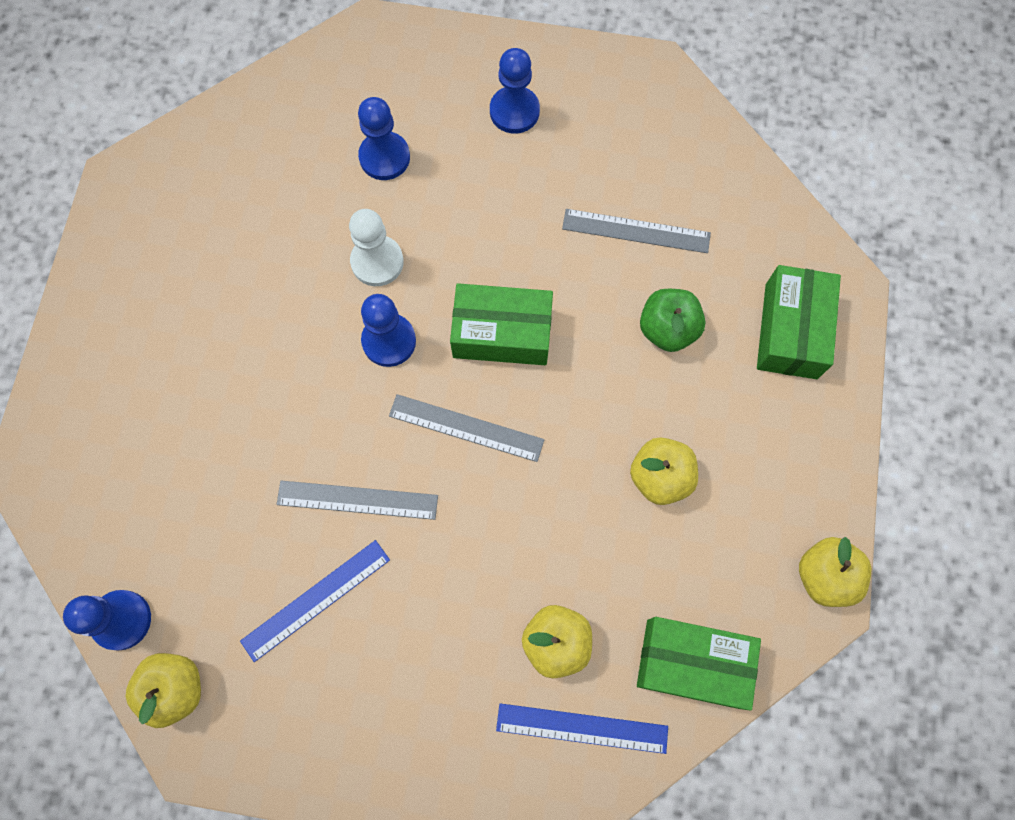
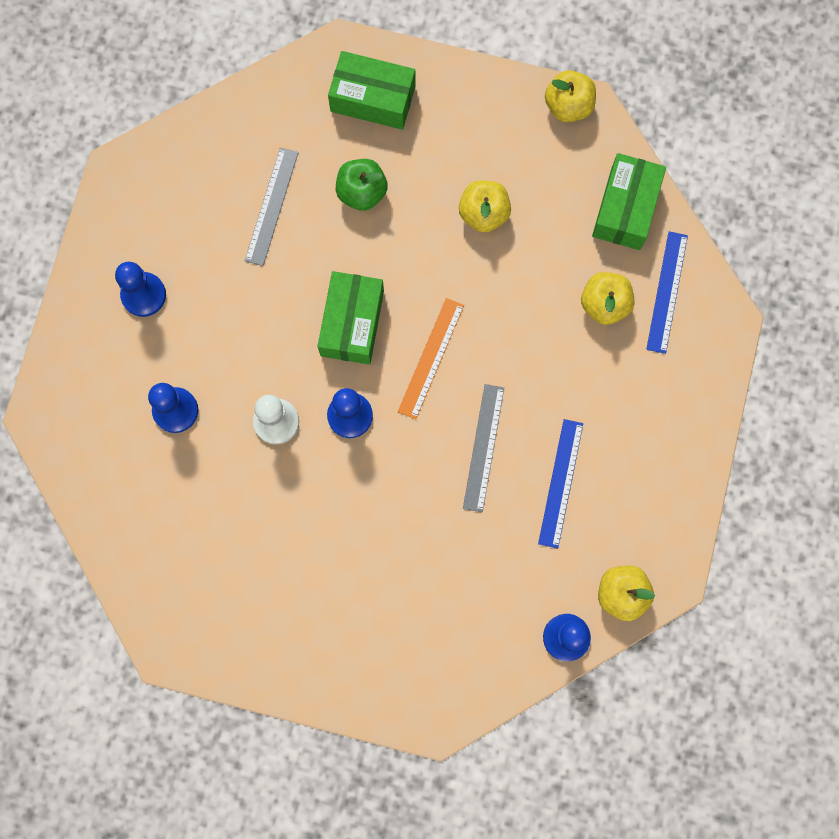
camera: 85 degrees left, 5 degrees up
(316, 600) = (560, 483): blue ruler -> blue ruler turned 45 degrees clockwise
(466, 428) = (431, 358): grey ruler -> orange ruler

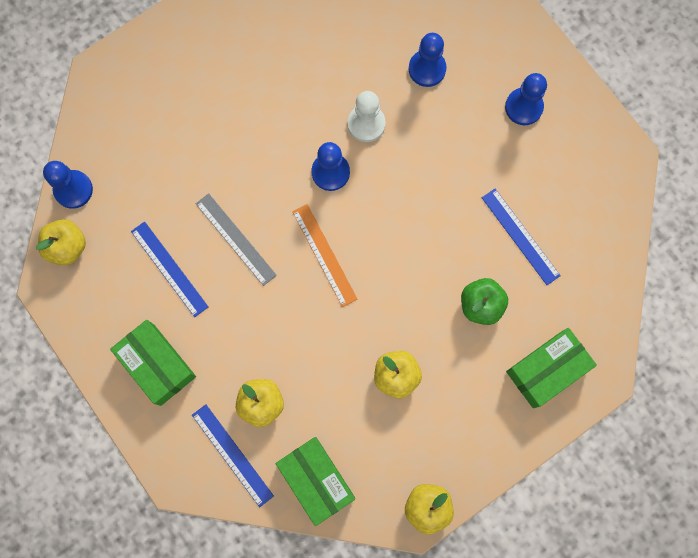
camera: 130 degrees right, 0 degrees up
(271, 206) = (520, 236): grey ruler -> blue ruler
(352, 323) = (392, 223): green box -> green box (157, 364)

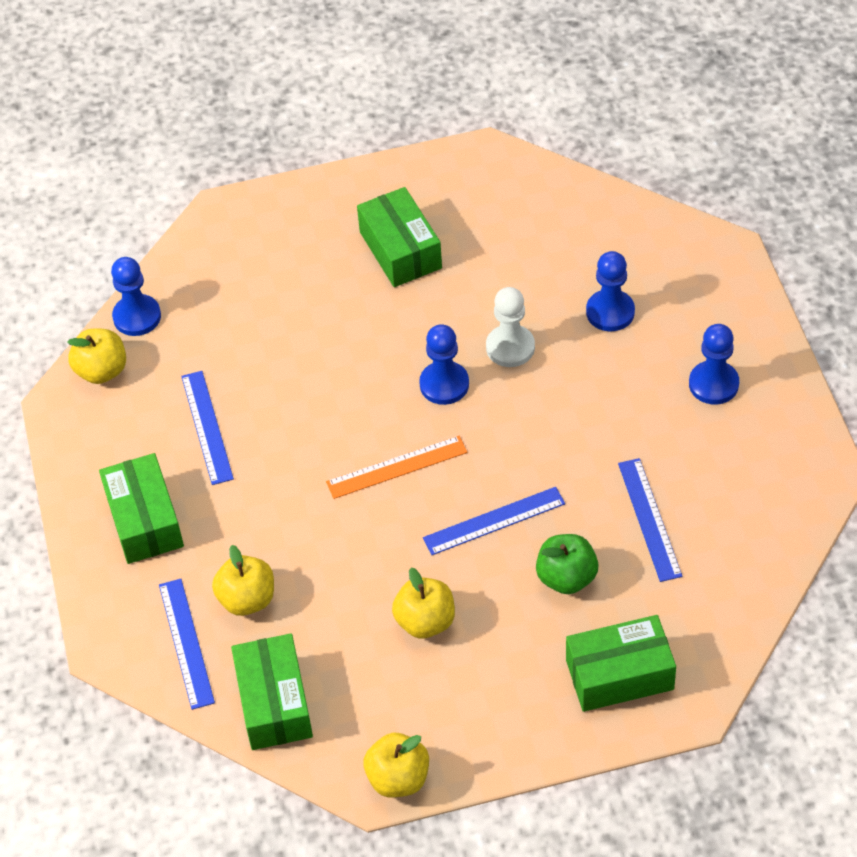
camera: 25 degrees right, 25 degrees down
(235, 239) = (299, 420): grey ruler -> none
(250, 64) = (400, 250): none -> green box
(324, 255) = (397, 467): orange ruler -> orange ruler turned 75 degrees clockwise
(412, 276) = (494, 521): none -> blue ruler

